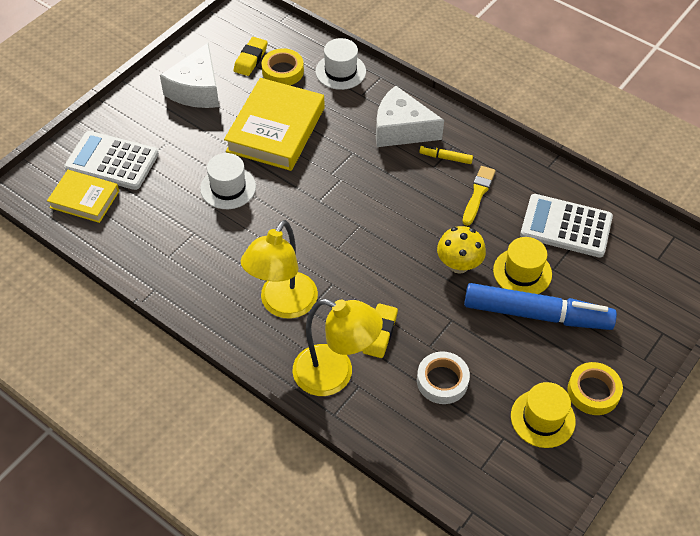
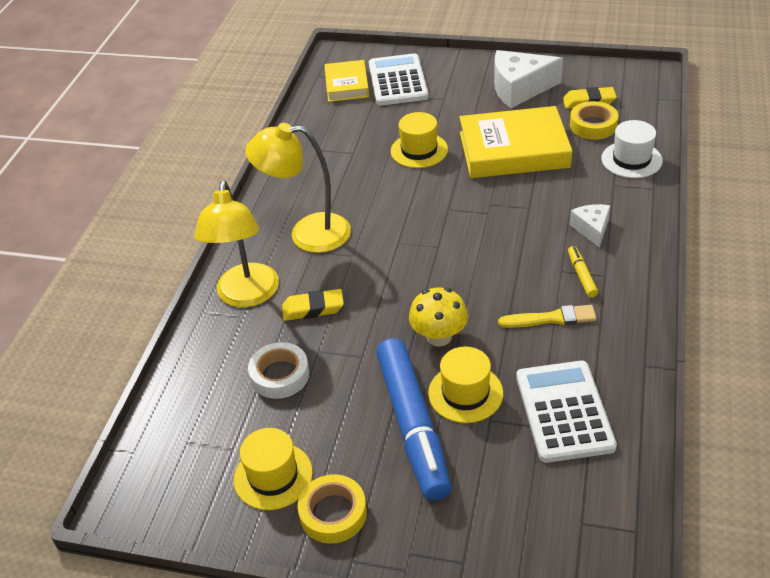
camera: 70 degrees right, 10 degrees down
(228, 188) = (419, 150): white hat -> yellow hat
(401, 129) = (591, 229): white cheese -> white cheese, size x0.55

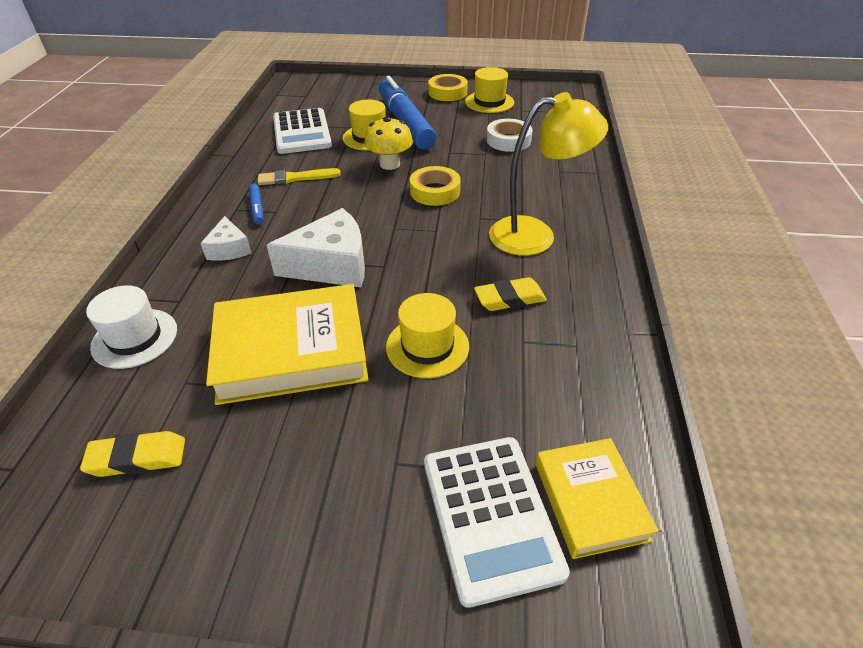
camera: 170 degrees right, 0 degrees up
(247, 296) = (565, 183): yellow lamp -> none
(313, 308) = (501, 177): yellow eraser -> yellow eraser (509, 299)
(519, 88) = (251, 494): white cheese -> white cheese (331, 265)
(581, 275) = (257, 208): yellow marker -> blue marker
(593, 125) = (157, 401): yellow tape -> yellow tape (435, 191)

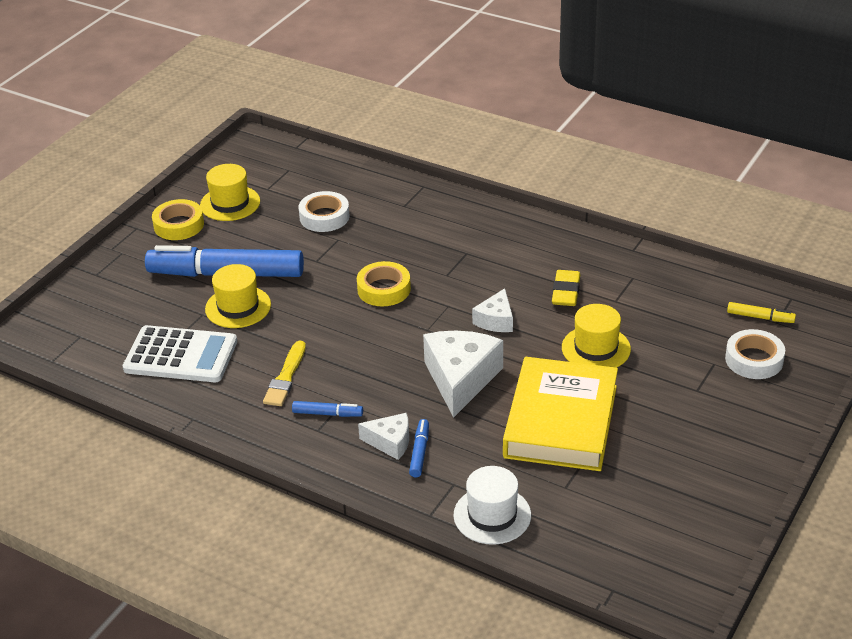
camera: 65 degrees left, 5 degrees down
(137, 458) = (634, 518): yellow eraser -> none
(219, 269) = (419, 452): none -> blue marker
(390, 164) = (309, 306): yellow mushroom -> none
(431, 264) = (496, 320): none -> white cheese
(490, 516) = (754, 360): white calculator -> white tape
(535, 235) = (494, 252): yellow lamp -> none
(590, 500) = (760, 317): yellow book -> yellow marker

